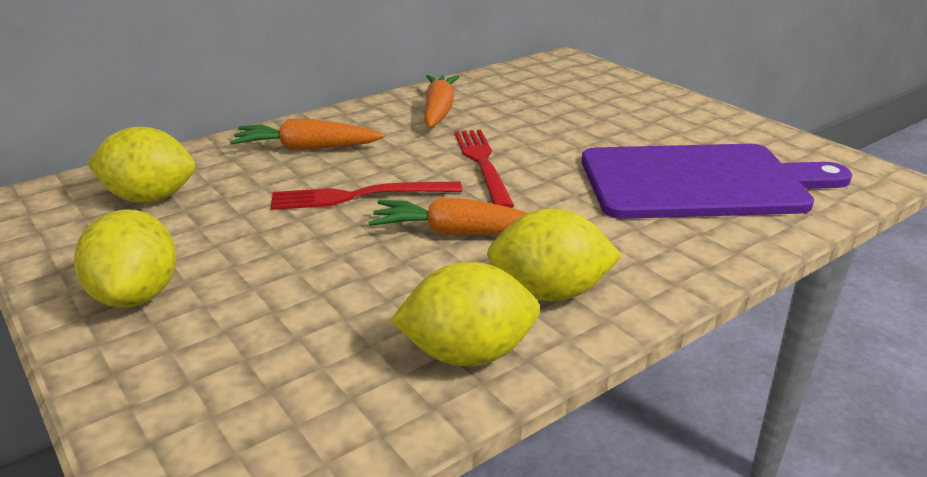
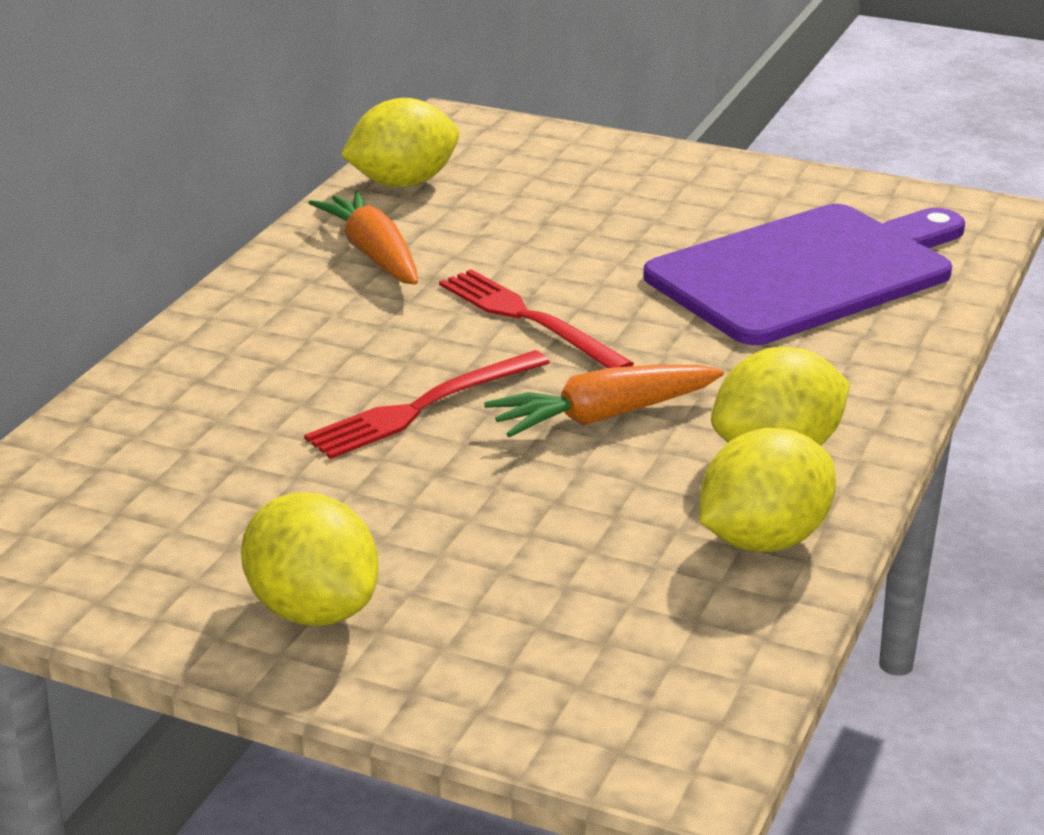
camera: 30 degrees left, 0 degrees up
(150, 198) = (135, 494): yellow lemon -> yellow lemon (403, 183)
(306, 148) = (259, 362): orange carrot -> none

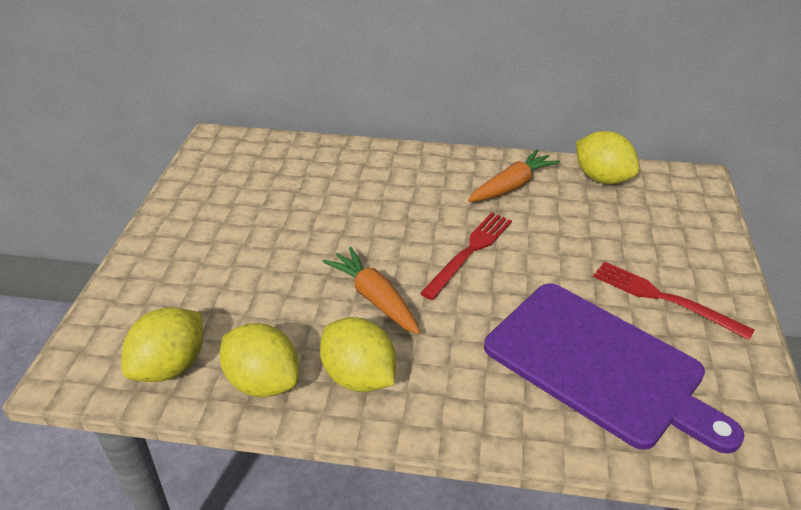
camera: 75 degrees right, 10 degrees up
(313, 610) = (185, 237): yellow lemon -> yellow lemon (171, 366)
(423, 407) = (362, 234): red fork -> red fork (664, 298)

